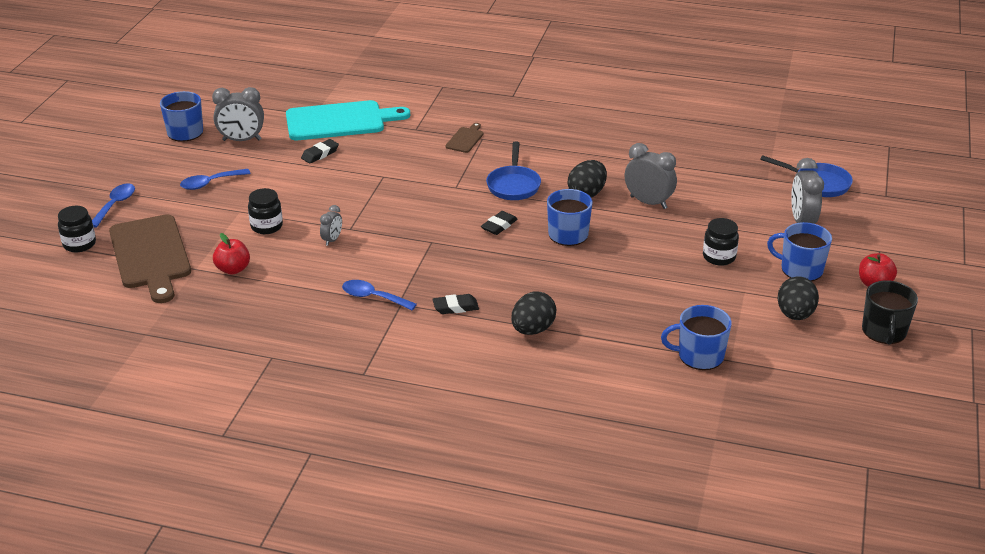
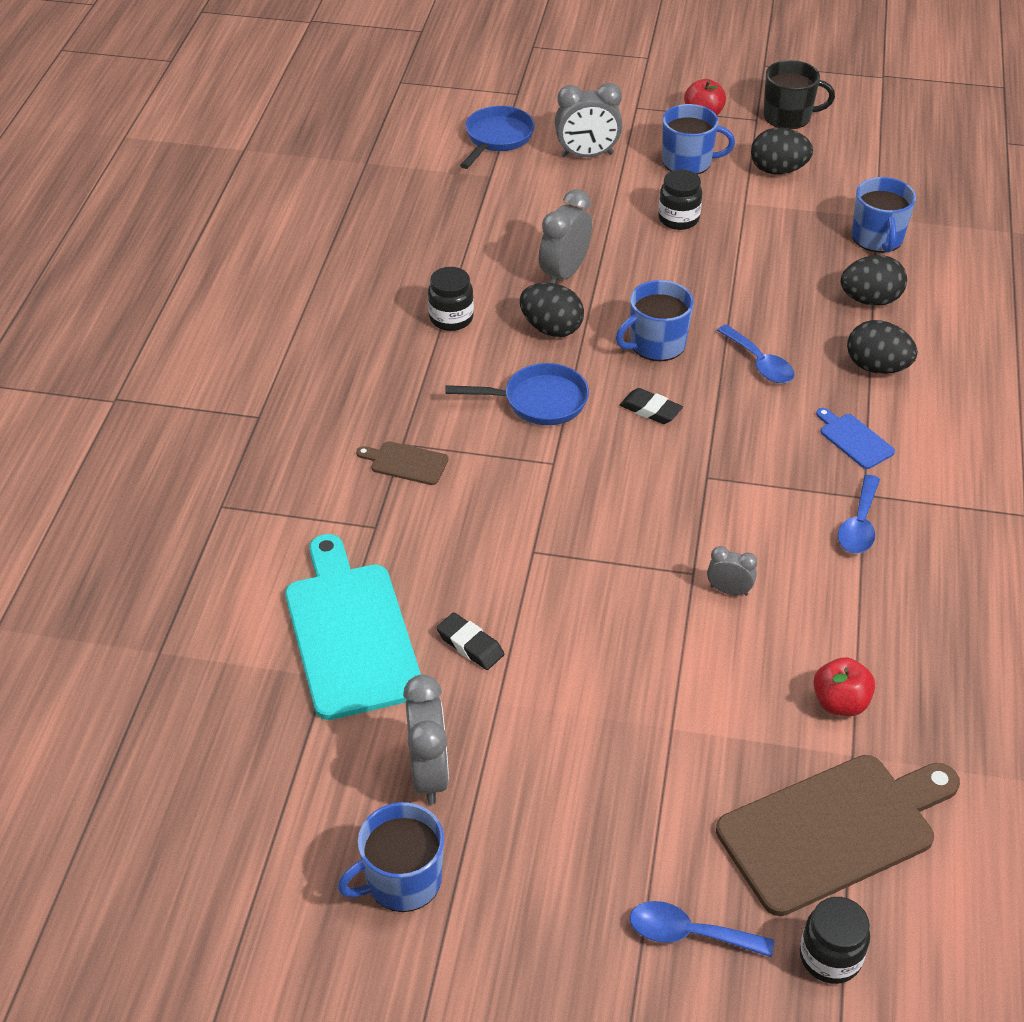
camera: 95 degrees left, 10 degrees up
(210, 183) = (589, 792): blue spoon -> blue spoon (759, 363)
(266, 226) = (710, 681): black jar -> black jar (451, 318)
(455, 307) = (854, 439): black eraser -> blue cutting board
(615, 339) = (870, 300): none -> black egg
(800, 269) = (688, 162): blue mug -> blue mug turned 105 degrees counterclockwise

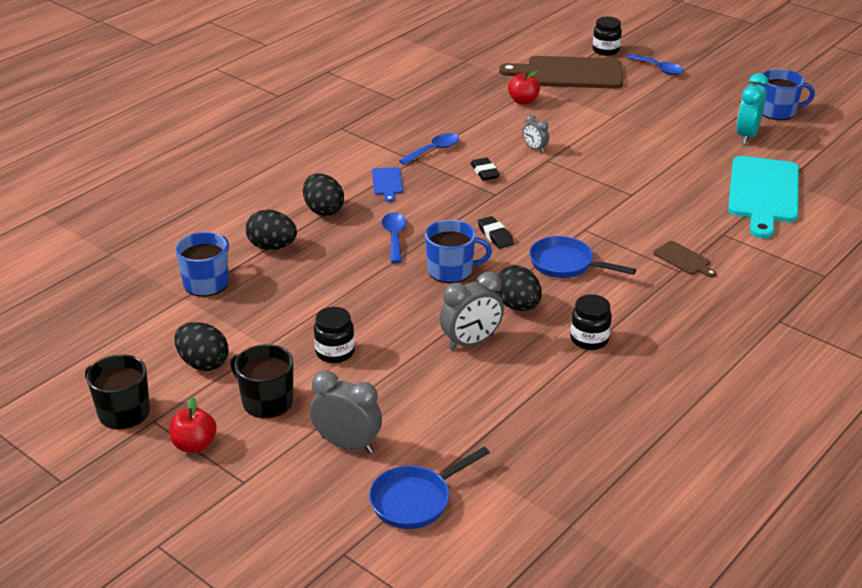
camera: 150 degrees left, 10 degrees down
(429, 774) = (747, 136): grey clock -> turquoise clock
(470, 645) = (696, 170): black eraser -> black eraser (484, 172)
(688, 162) = (266, 401): blue mug -> black mug

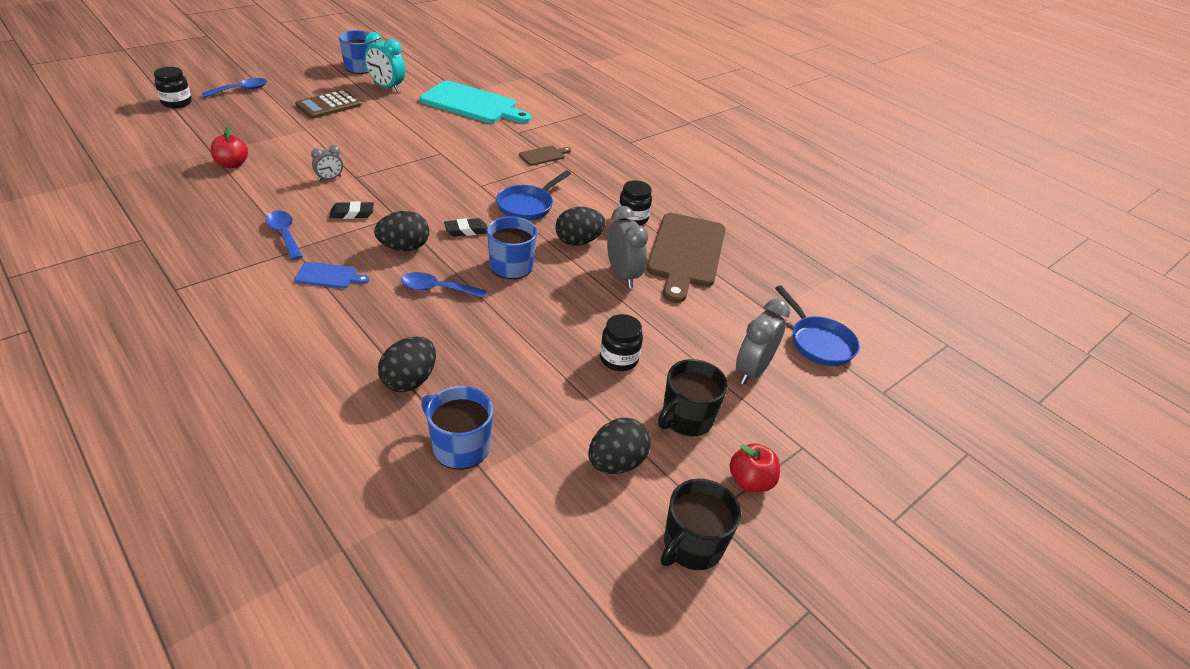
camera: 85 degrees left, 5 degrees up
(323, 210) = (355, 330): black egg -> black egg (404, 247)
(569, 73) = (202, 130): brown cutting board -> brown cutting board (686, 253)
(673, 115) = (329, 105): none -> brown calculator

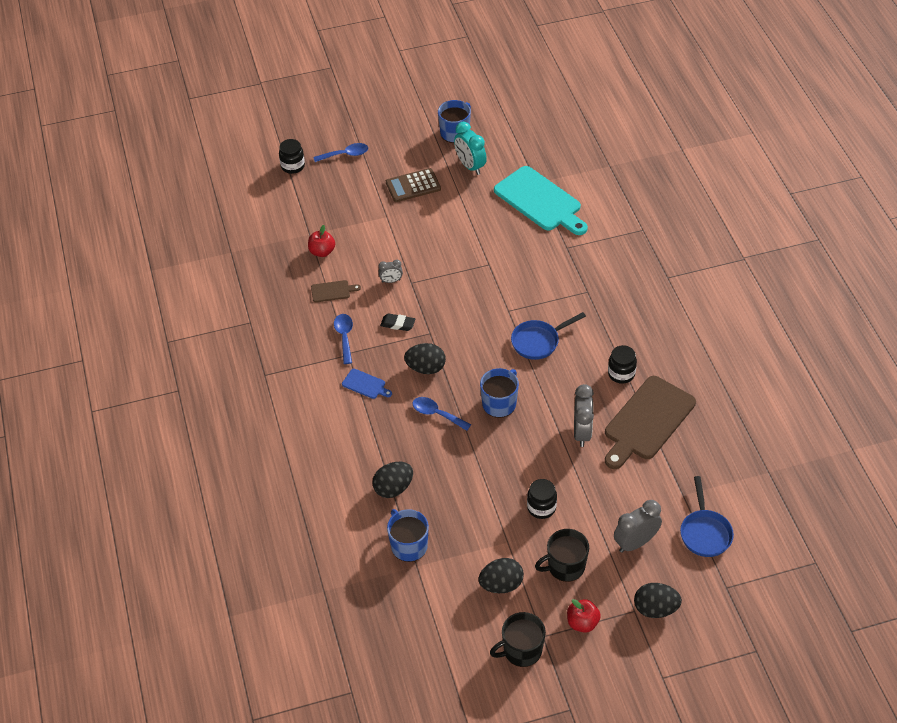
camera: 30 degrees right, 10 degrees up
(466, 230) = (478, 360): black eraser -> none
(543, 155) = (577, 282): brown cutting board -> brown cutting board (332, 291)
(578, 241) = (563, 390): black egg -> black egg (655, 609)

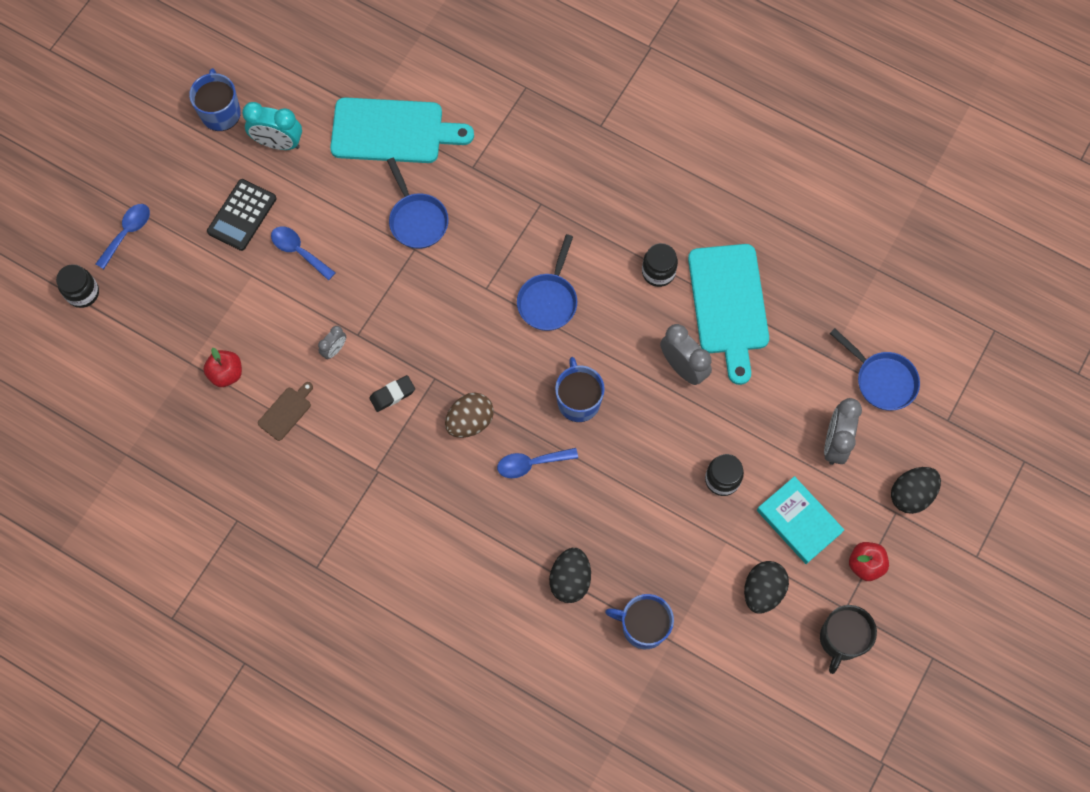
camera: 45 degrees left, 20 degrees up
(344, 337) = (353, 454): blue spoon -> blue spoon (298, 251)
(365, 385) = (429, 491): blue cutting board -> none
(413, 186) = (242, 215): brown calculator -> black calculator
(426, 368) = (470, 421): black egg -> brown egg
(506, 251) = (417, 219): none -> blue pan
(565, 566) = (799, 521): black mug -> turquoise book
(647, 421) = (728, 304): brown cutting board -> turquoise cutting board

